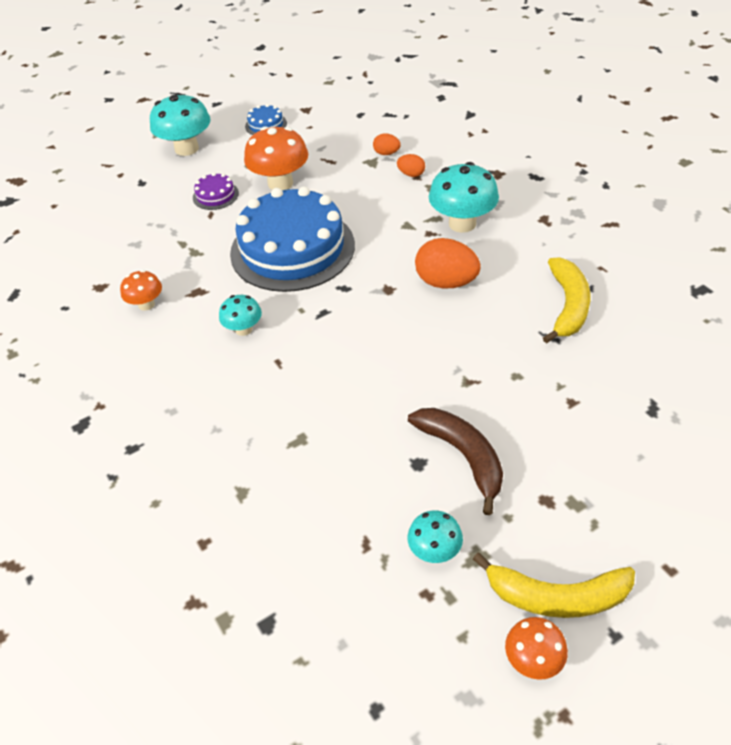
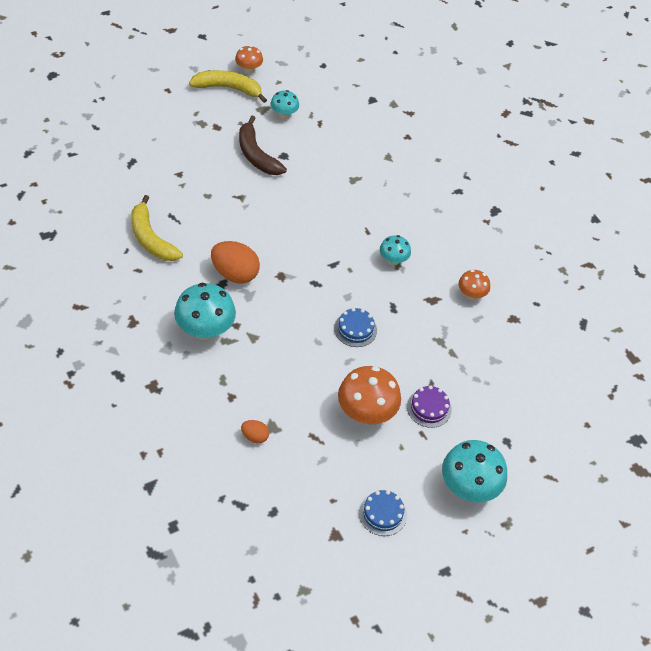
camera: 175 degrees right, 5 degrees up
(292, 249) = (355, 329): blue cake -> blue cake, size x0.40
(411, 174) = (236, 401): orange egg -> none
(568, 306) = (151, 238): yellow banana -> yellow banana turned 45 degrees counterclockwise

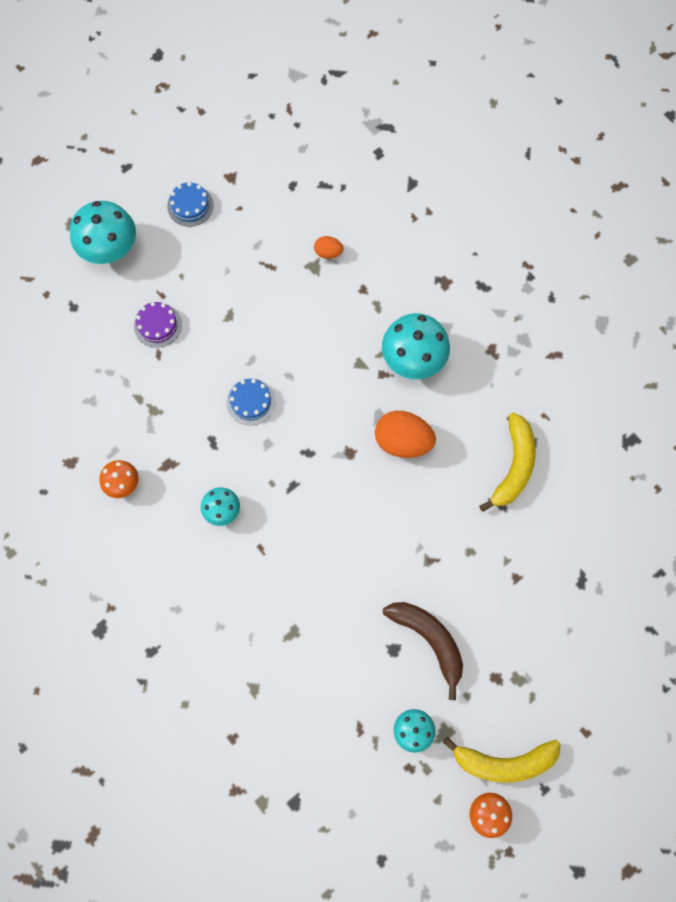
camera: 175 degrees right, 20 degrees up
(151, 238) = (514, 466): yellow banana -> yellow banana turned 60 degrees clockwise
(366, 413) = (222, 304): orange mushroom -> none

